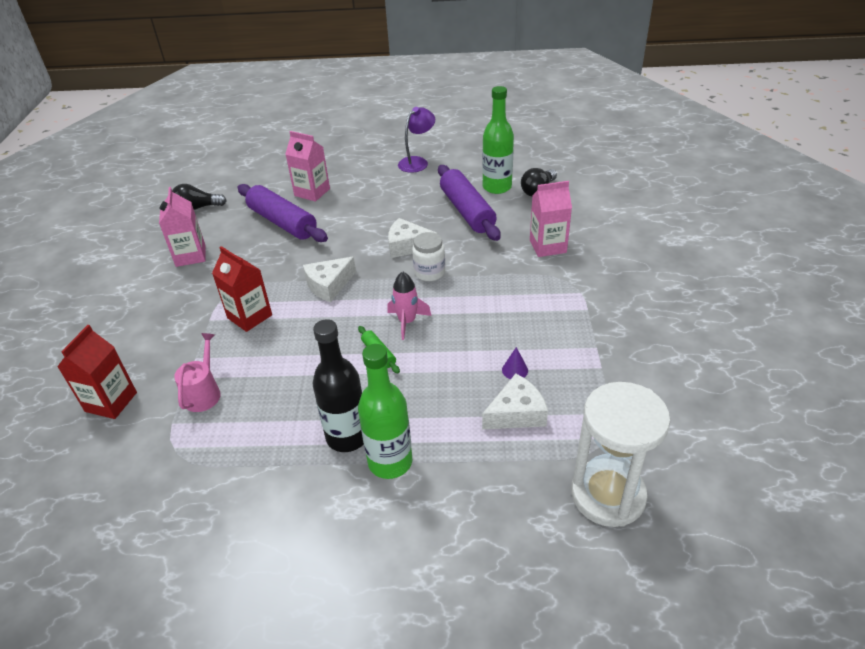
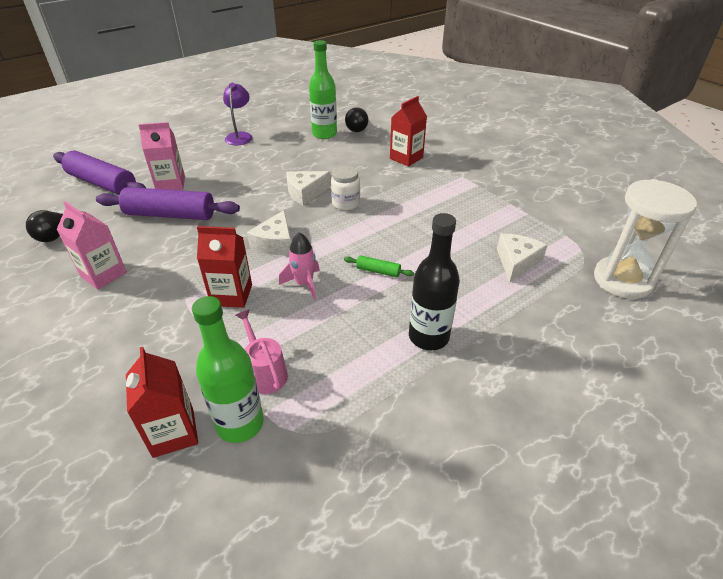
camera: 40 degrees left, 0 degrees up
(390, 462) = (480, 336): green bottle -> green bottle (240, 423)
(407, 322) = (371, 241): pink rocket -> pink rocket (304, 284)
(467, 211) = (322, 155): purple rolling pin -> purple rolling pin (102, 183)
(515, 370) = (482, 238): purple cone -> none
(547, 246) = (406, 158): pink carton -> red carton

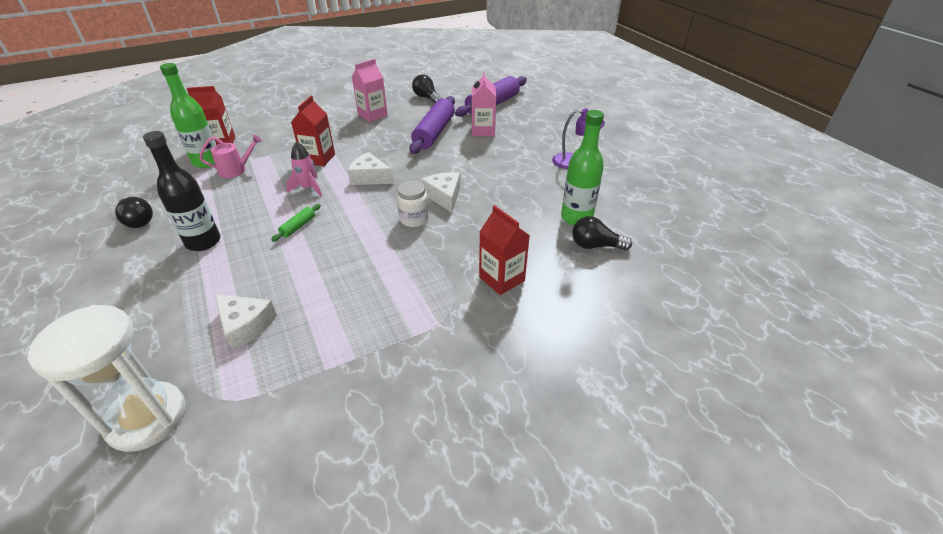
camera: 100 degrees right, 0 degrees up
(413, 430) = (137, 221): none -> black light bulb

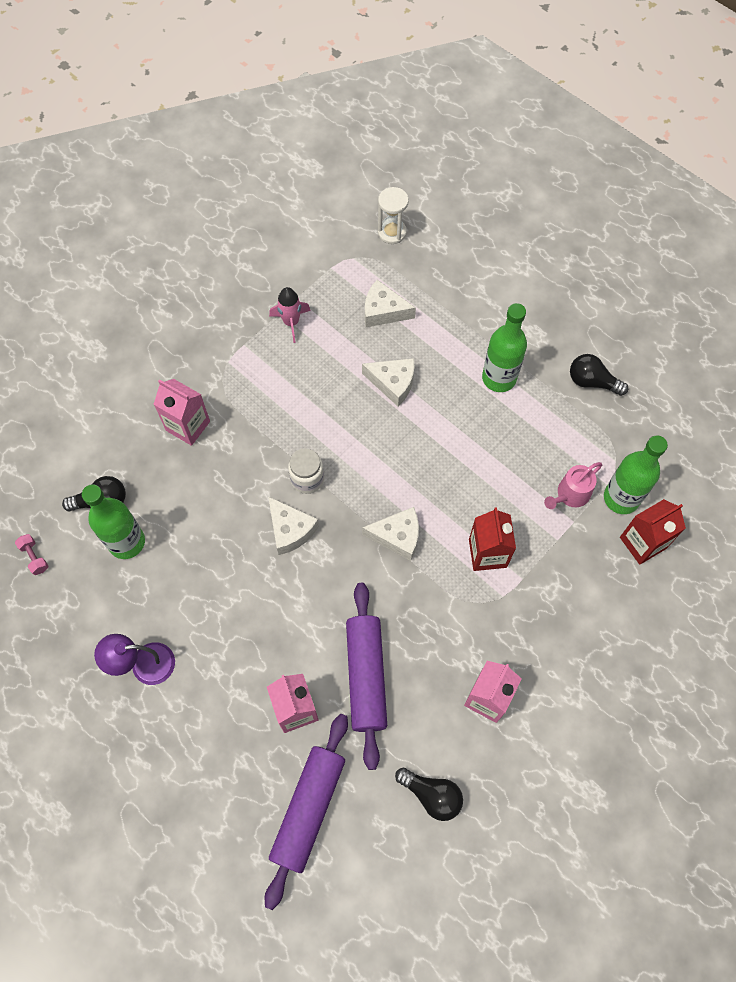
camera: 160 degrees right, 25 degrees up
(147, 418) = (392, 232): white hourglass -> white hourglass, size x0.58
(203, 242) = (499, 378): black bottle -> green bottle
(293, 262) = (393, 383): none -> white cheese
(298, 226) = (422, 428): green rolling pin -> none
(308, 188) = (457, 490): pink rocket -> pink rocket (291, 322)
(501, 279) = (188, 426): red carton -> pink carton
(656, 226) = (34, 557): none -> pink dumbbell

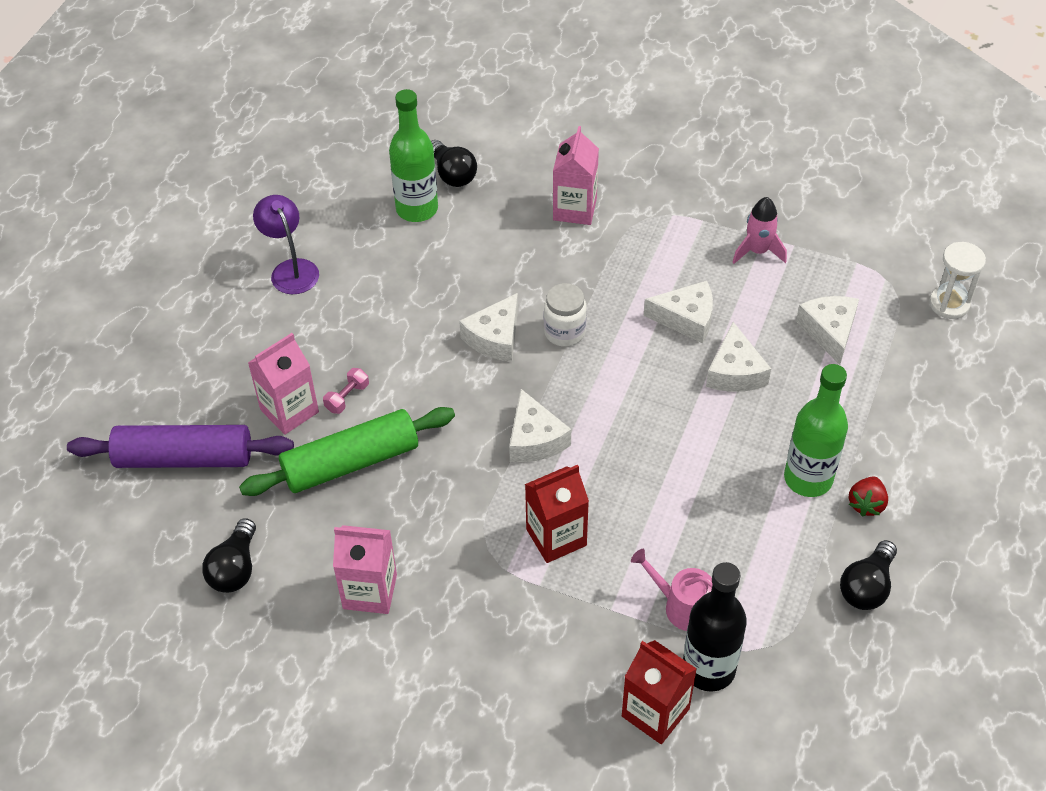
camera: 70 degrees right, 15 degrees down
(34, 557) = (369, 148): pink dumbbell -> pink dumbbell (347, 397)
(331, 394) = (686, 318): none -> white cheese
(366, 676) = (351, 462): purple rolling pin -> green rolling pin
(531, 354) = (866, 504): none -> red strawberry
(592, 382) = (866, 587): black light bulb -> black light bulb turned 150 degrees counterclockwise
(621, 498) = (708, 669): green bottle -> black bottle

